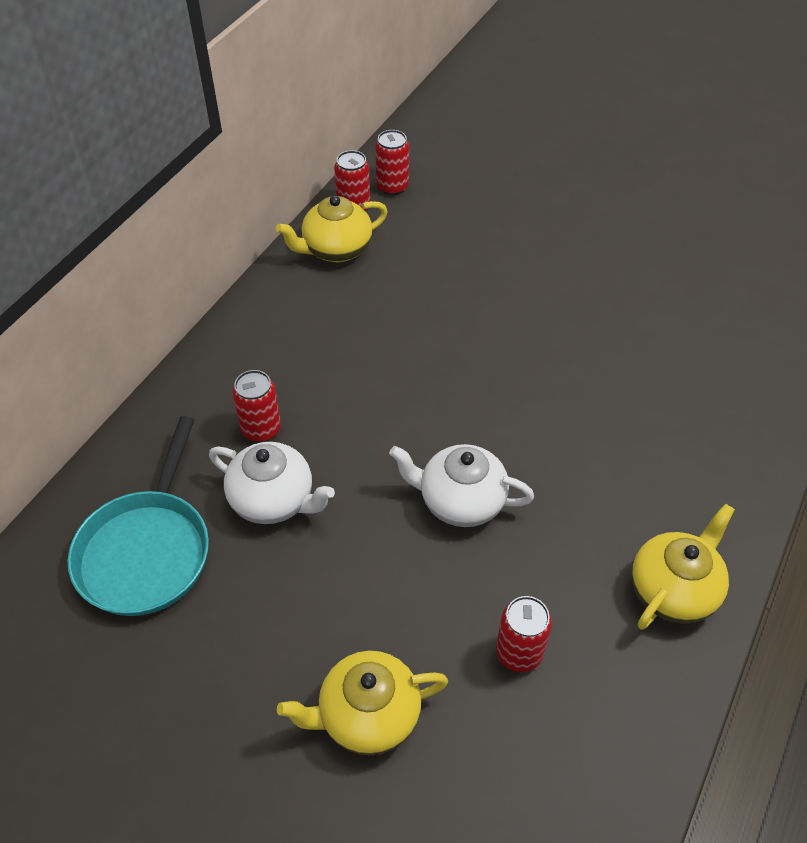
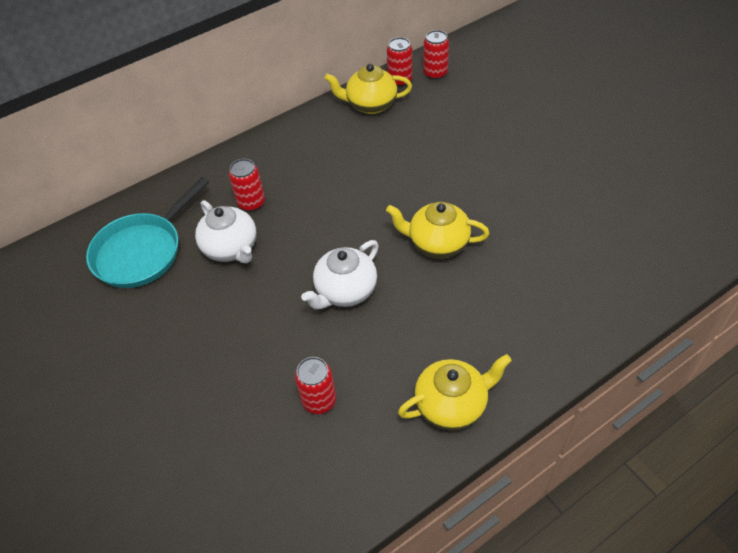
camera: 30 degrees right, 0 degrees up
(367, 715) = (202, 398): yellow teapot -> yellow teapot (437, 243)
(460, 501) = (345, 291): white teapot -> white teapot turned 90 degrees counterclockwise

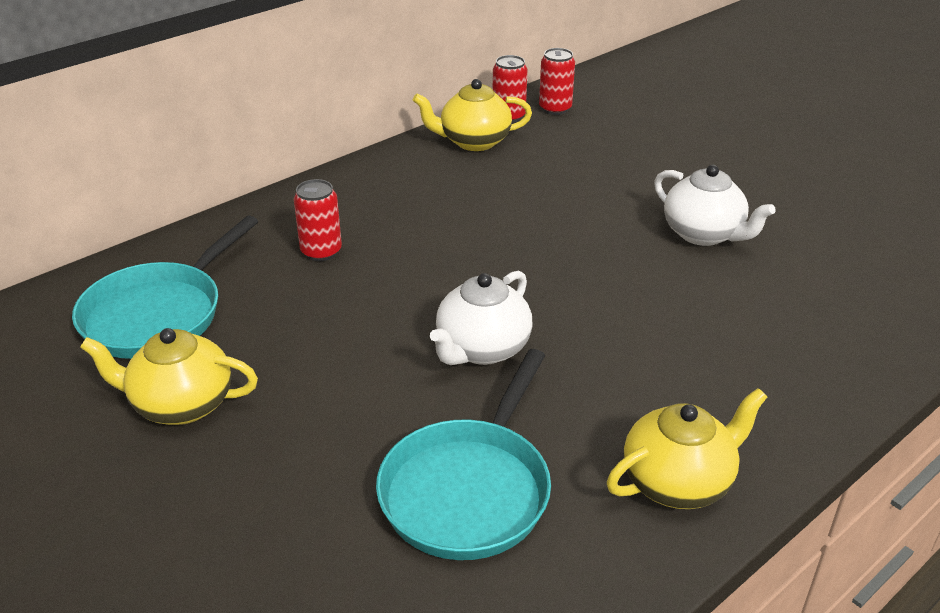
camera: 10 degrees left, 15 degrees down
(231, 248) = (298, 305): white teapot -> white teapot (704, 234)
(319, 400) = (469, 489): red can -> turquoise pan
(437, 243) = (605, 288): yellow teapot -> yellow teapot (181, 404)

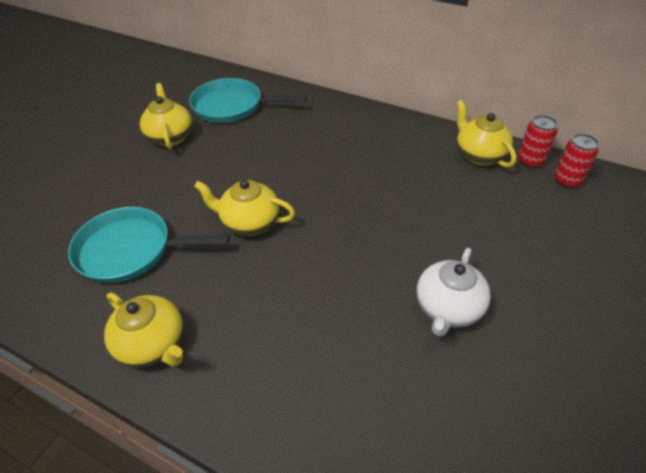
camera: 70 degrees right, 10 degrees up
(321, 251) = (310, 135): red can -> none
(482, 349) = (249, 223): white teapot -> yellow teapot

